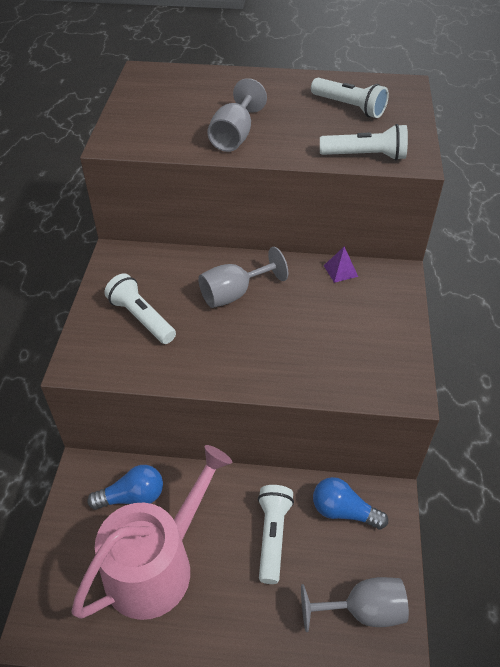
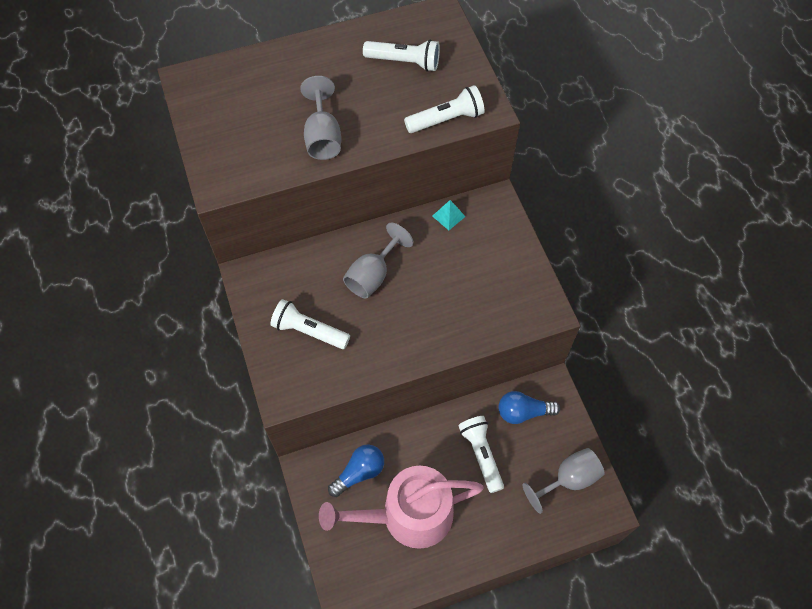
camera: 25 degrees left, 15 degrees up
(157, 565) = (408, 515): pink watering can -> pink watering can turned 120 degrees counterclockwise
(340, 271) = (448, 216): purple pyramid -> turquoise pyramid

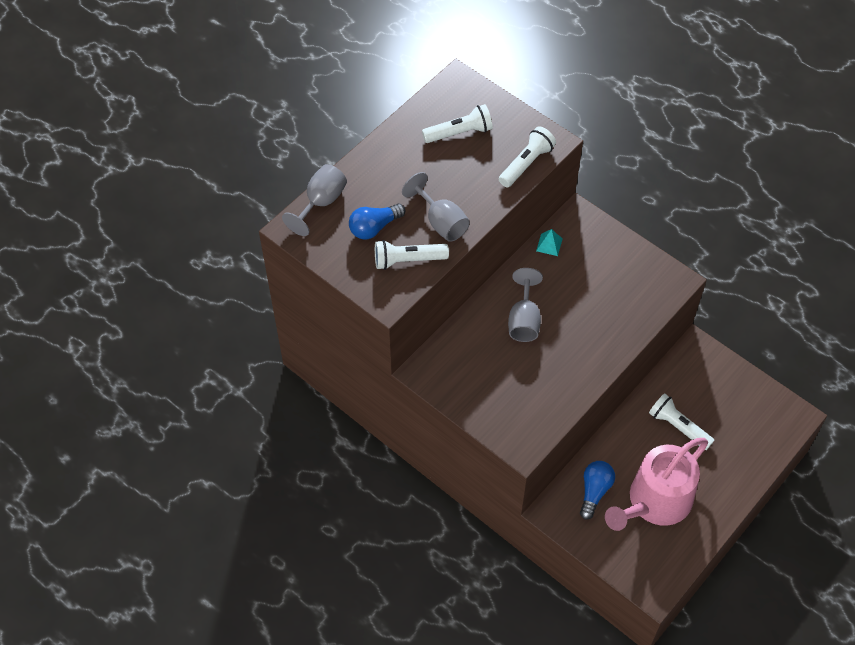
camera: 30 degrees left, 5 degrees down
(309, 331) = (506, 388): white flashlight -> white flashlight (408, 260)
(523, 412) = (687, 378): blue light bulb -> blue light bulb (374, 227)
(568, 479) = (755, 410): grey goblet -> grey goblet (321, 203)

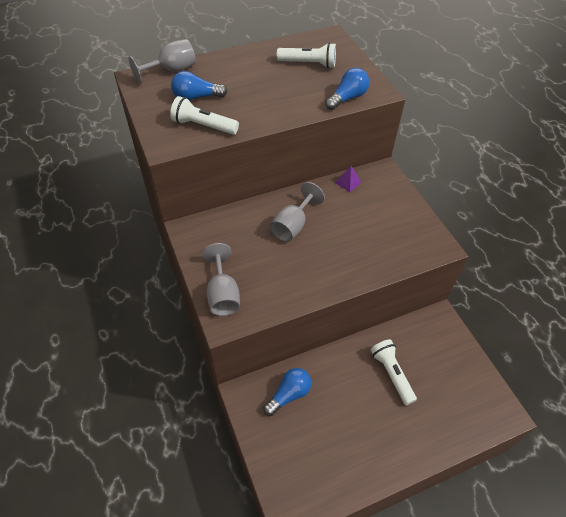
camera: 25 degrees right, 5 degrees down
(441, 222) = (250, 111): grey goblet -> grey goblet (223, 294)
(526, 164) = (347, 98): white flashlight -> blue light bulb
(549, 244) = (348, 182): turquoise pyramid -> purple pyramid
(655, 502) = (336, 429): pink watering can -> none

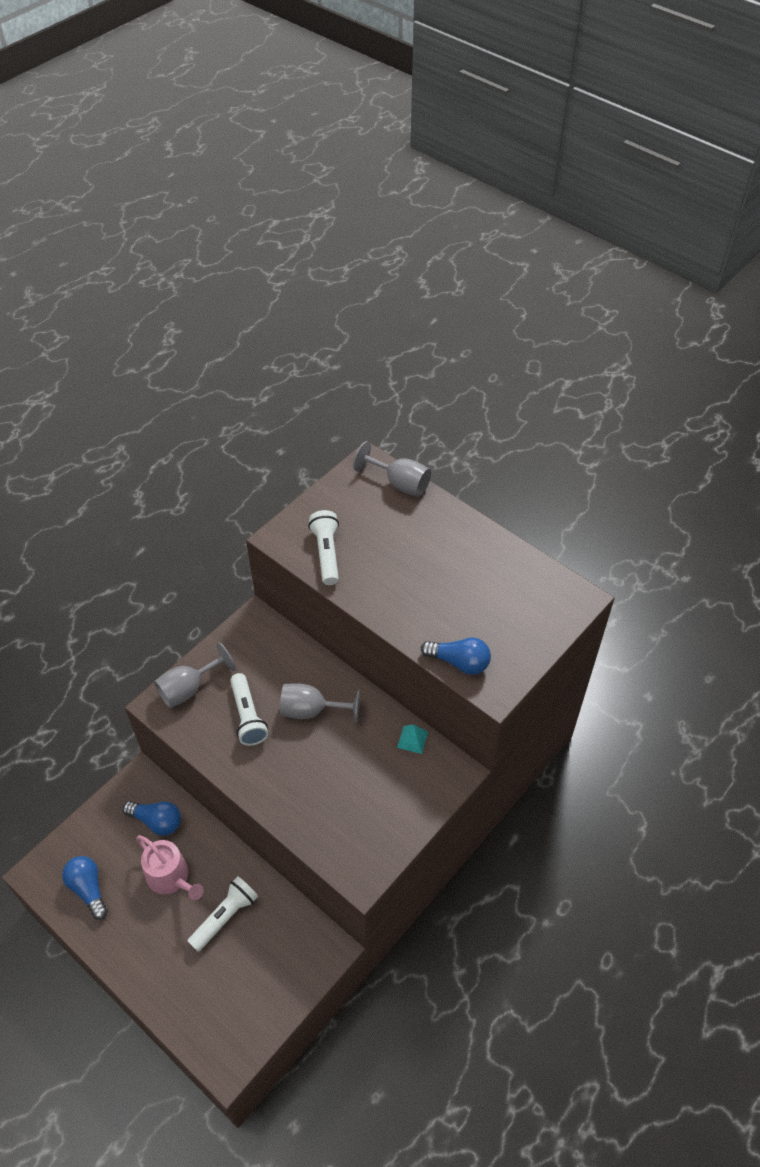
camera: 65 degrees right, 0 degrees up
(196, 97) = (368, 526): blue light bulb -> blue light bulb (88, 889)
(308, 64) = (500, 599): white flashlight -> white flashlight (247, 716)
(343, 400) = (171, 877): none -> pink watering can
(348, 182) = (412, 739): purple pyramid -> turquoise pyramid

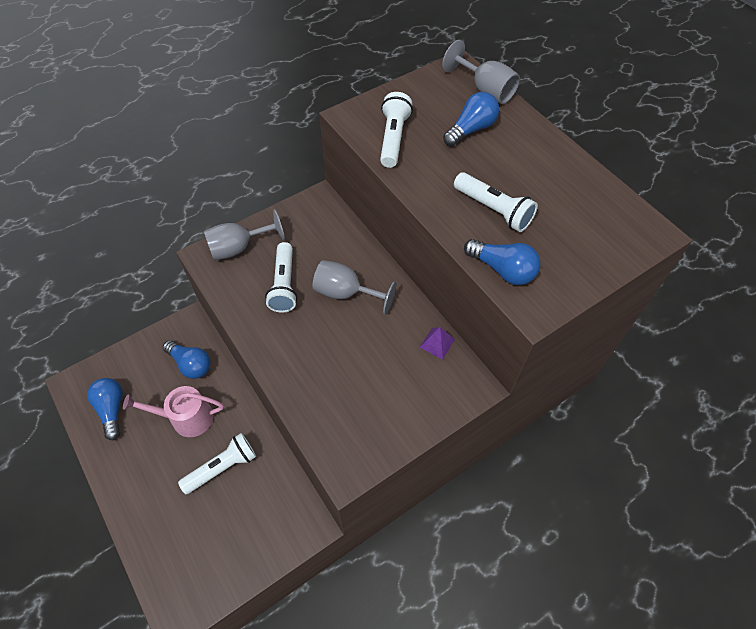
camera: 15 degrees right, 5 degrees up
(171, 877) = (186, 418): pink watering can -> pink watering can turned 120 degrees clockwise
(397, 528) = (471, 129): none -> blue light bulb
(412, 739) = (437, 343): turquoise pyramid -> purple pyramid
(437, 607) = (493, 210): none -> white flashlight

